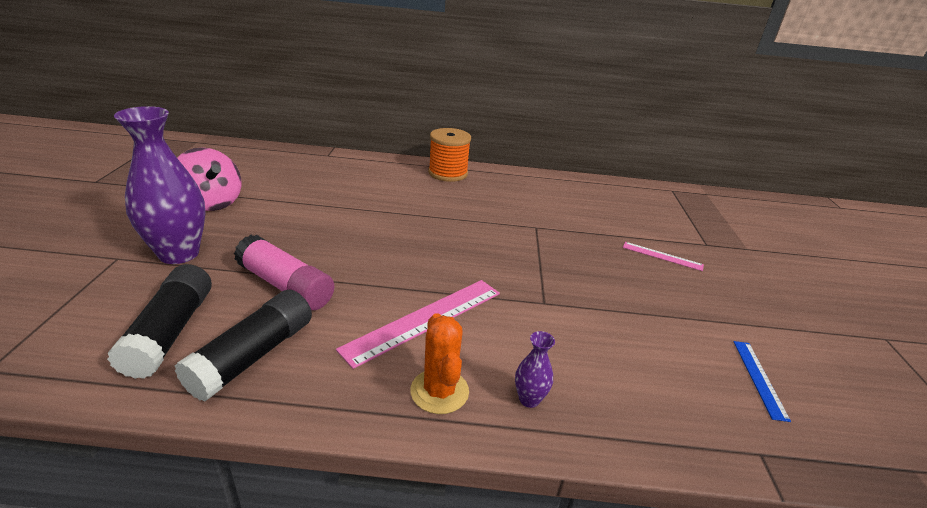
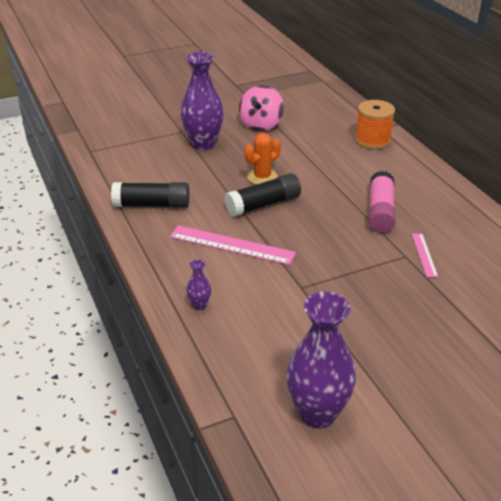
camera: 65 degrees right, 5 degrees up
(170, 332) = (146, 175): black glue stick -> black glue stick (263, 204)
(285, 286) = (212, 187): pink glue stick -> pink glue stick (380, 211)
(439, 391) = (178, 271): orange cactus -> orange cactus (262, 177)
(448, 173) = (434, 186): orange spool -> orange spool (372, 140)
(662, 256) = (449, 338): pink ruler -> pink ruler (424, 255)
(759, 378) = (317, 413): blue ruler -> purple vase

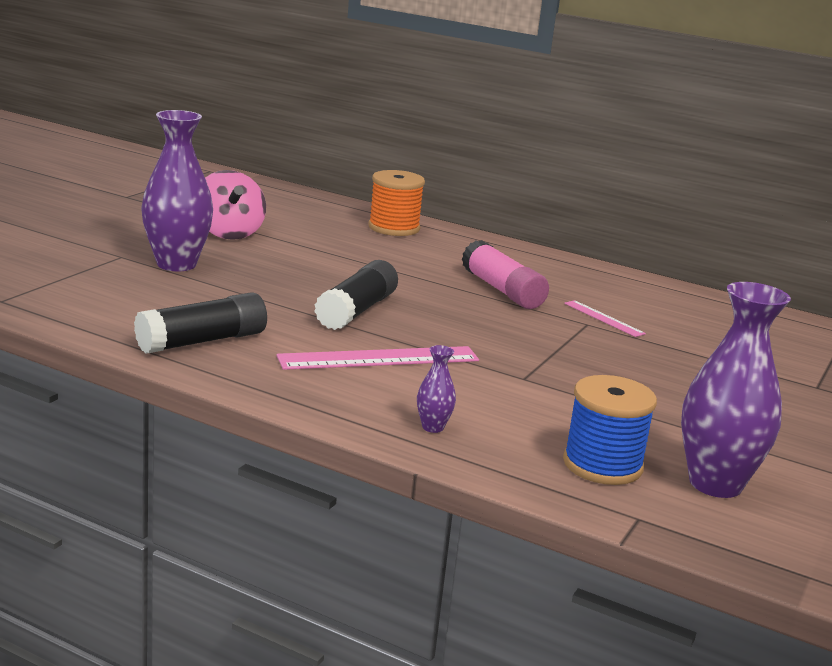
camera: 40 degrees left, 15 degrees down
(262, 177) = (312, 284): orange cactus -> none
(263, 370) = (602, 465): none -> blue spool

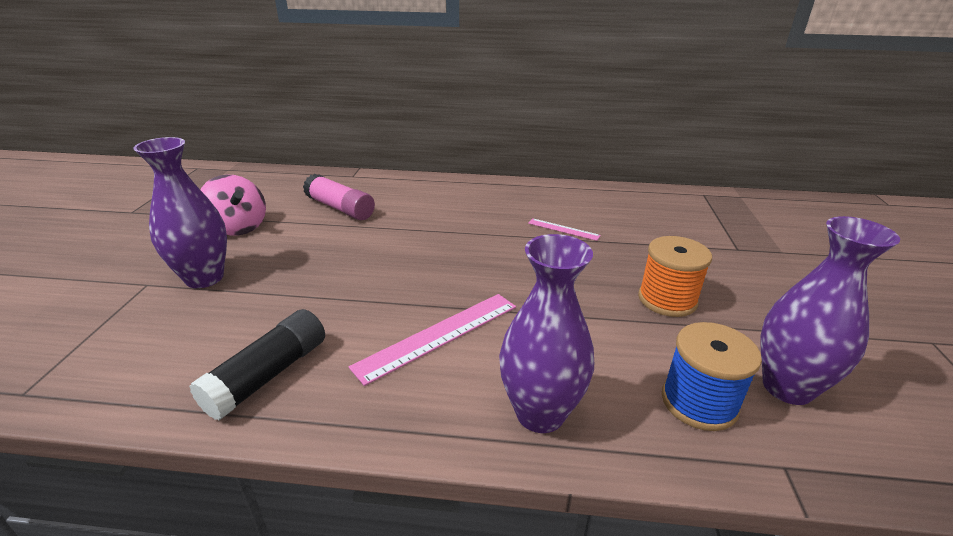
camera: 20 degrees left, 10 degrees up
(356, 311) = (387, 282): black glue stick -> none
(394, 228) = (366, 186): orange spool -> orange spool (667, 300)
(433, 427) = (540, 413): purple vase -> purple vase, size x2.32
(502, 290) = (479, 224): pink glue stick -> pink glue stick (340, 208)

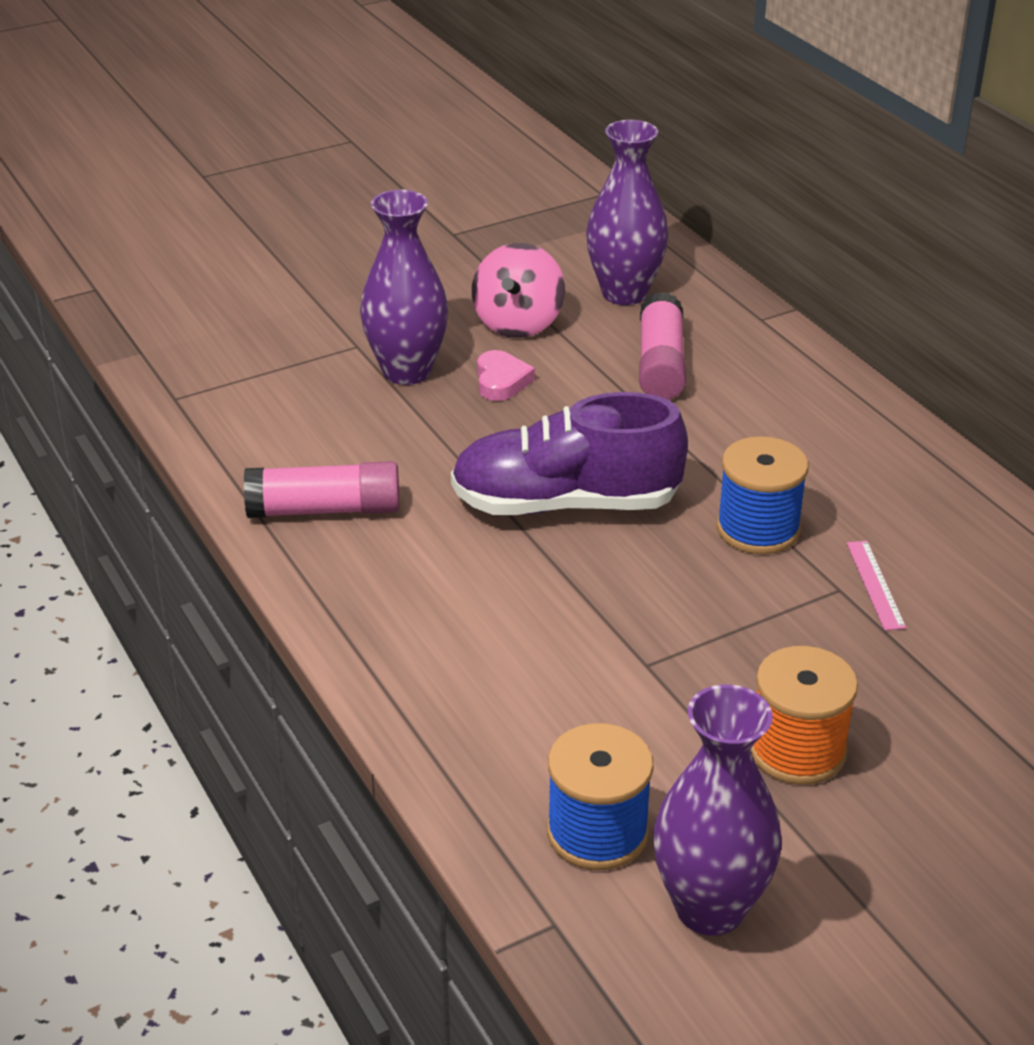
camera: 55 degrees right, 5 degrees up
(268, 375) = (324, 510): black glue stick -> pink glue stick
(271, 253) = (501, 381): none -> pink heart
(400, 280) = (565, 504): none -> purple shoe
(438, 335) = (498, 585): pink ruler -> none
(492, 238) = (758, 529): none -> blue spool
(540, 413) = (455, 713): purple vase -> purple vase (624, 293)

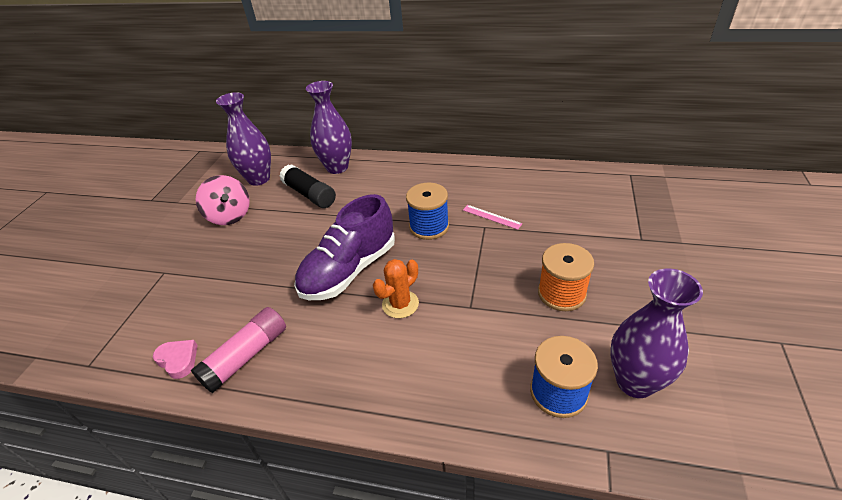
camera: 45 degrees left, 5 degrees up
(407, 371) = (204, 267): purple vase -> purple vase (337, 167)
(501, 381) = (253, 242): pink heart -> pink heart (178, 360)
(566, 591) = (400, 304): none -> orange cactus
(661, 364) = (309, 194): pink glue stick -> black glue stick

